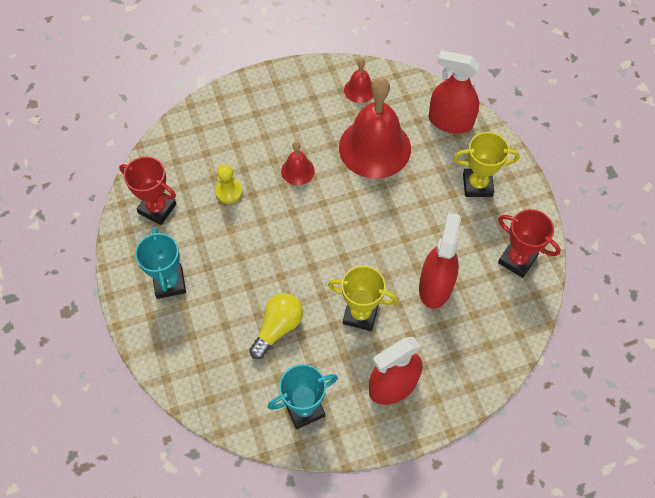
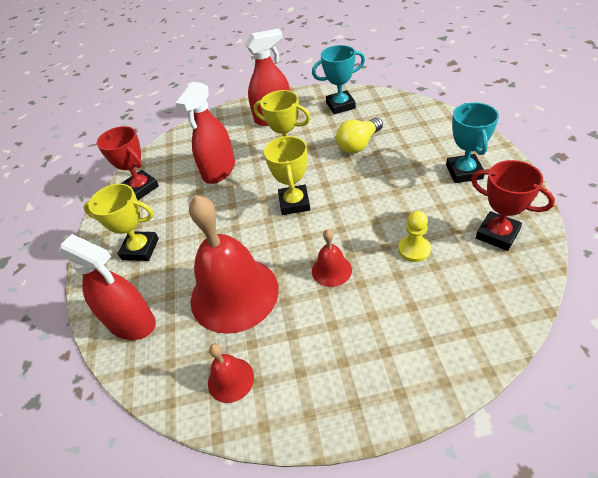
camera: 165 degrees left, 15 degrees down
(340, 240) = (294, 203): none -> yellow trophy

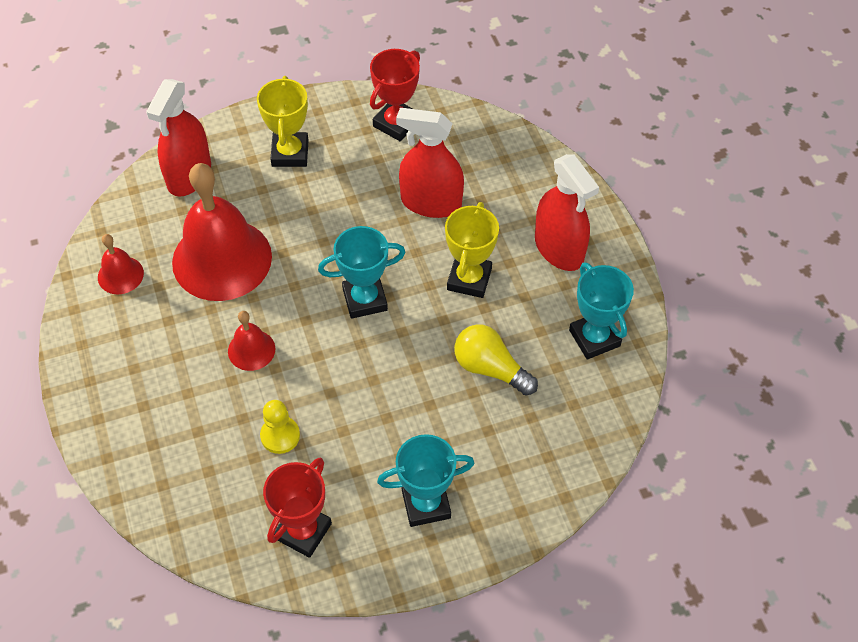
camera: 75 degrees right, 10 degrees up
(294, 203) = (365, 299): yellow trophy -> turquoise trophy

